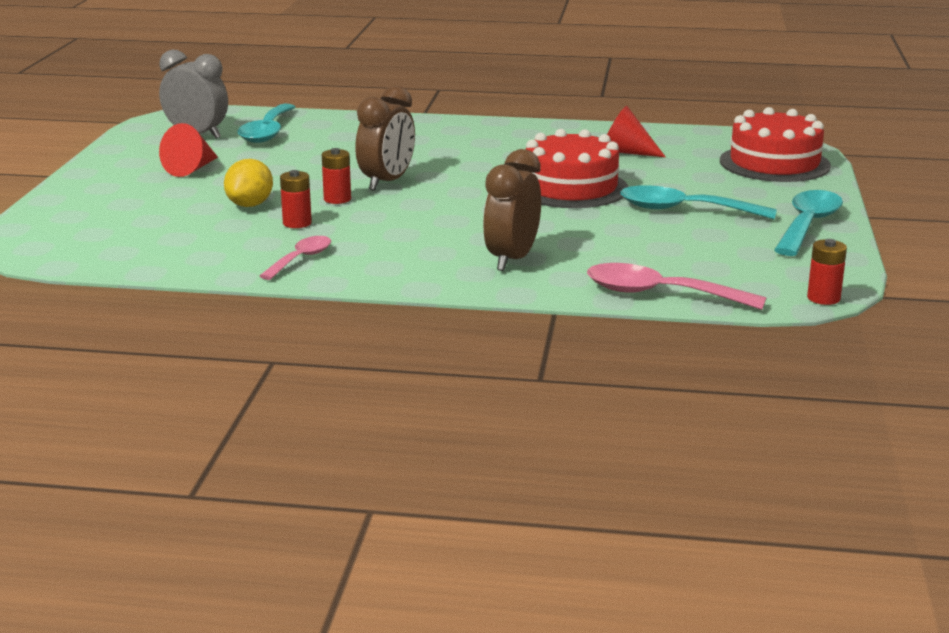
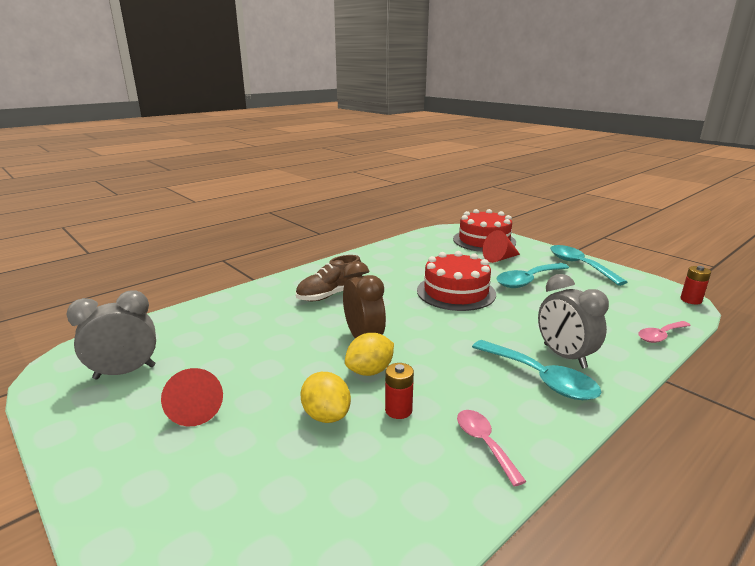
camera: 50 degrees left, 0 degrees up
(267, 132) = (183, 340): turquoise spoon -> turquoise spoon (541, 379)
(337, 199) = (370, 371): red battery -> yellow lemon
(447, 146) = (330, 295): none -> brown shoe
(512, 259) = (564, 356): brown clock -> grey clock
(625, 152) = (419, 260): red cone -> red cone (499, 258)
(659, 294) = (660, 336): pink spoon -> pink spoon, size x0.61

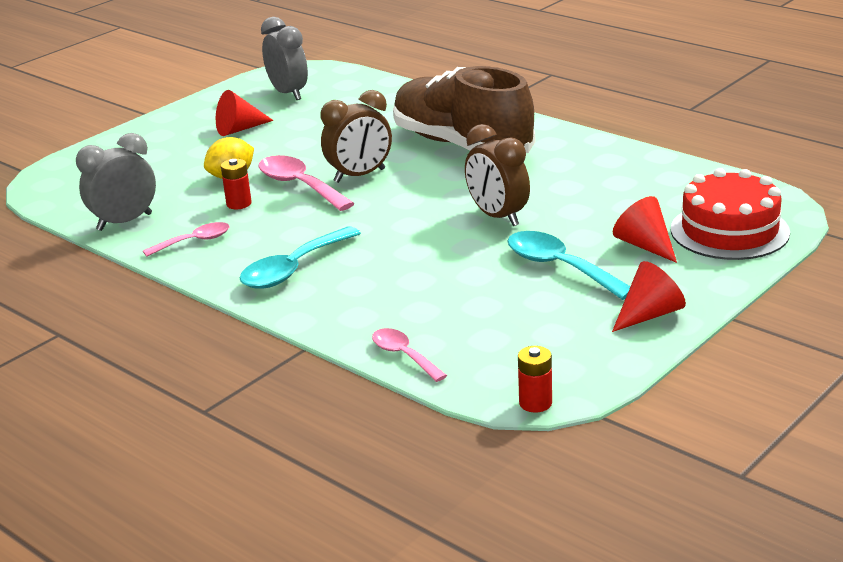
camera: 85 degrees right, 5 degrees up
(330, 295) = (462, 145): brown shoe -> brown shoe, size x1.90
(370, 371) = (299, 185): yellow lemon -> pink spoon
(456, 292) = (498, 217): red cake -> brown clock
(564, 356) = (341, 284): grey clock -> grey clock (124, 222)
(579, 265) = (649, 314): turquoise spoon -> red cone

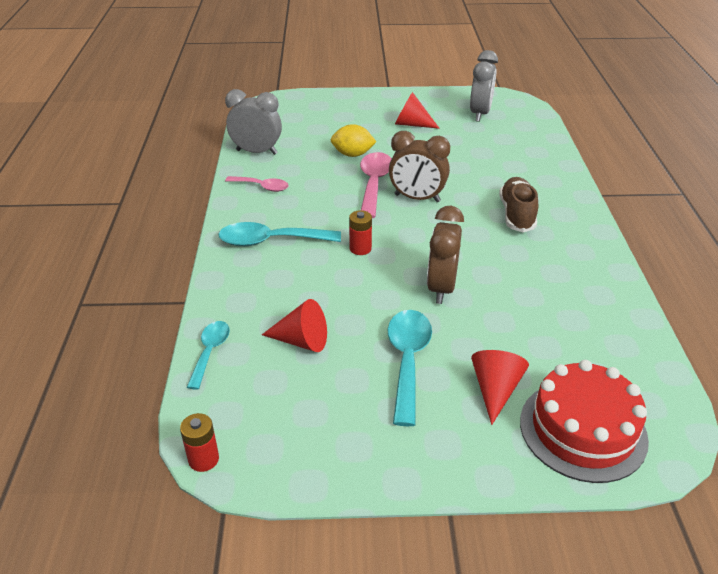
camera: 45 degrees right, 10 degrees up
(239, 204) = (324, 176): red battery -> red battery (360, 248)
(403, 355) = (210, 352): pink spoon -> turquoise spoon
(462, 145) = (517, 214): brown shoe -> brown shoe, size x0.53
(649, 314) = (393, 454): red cone -> red cone (302, 341)

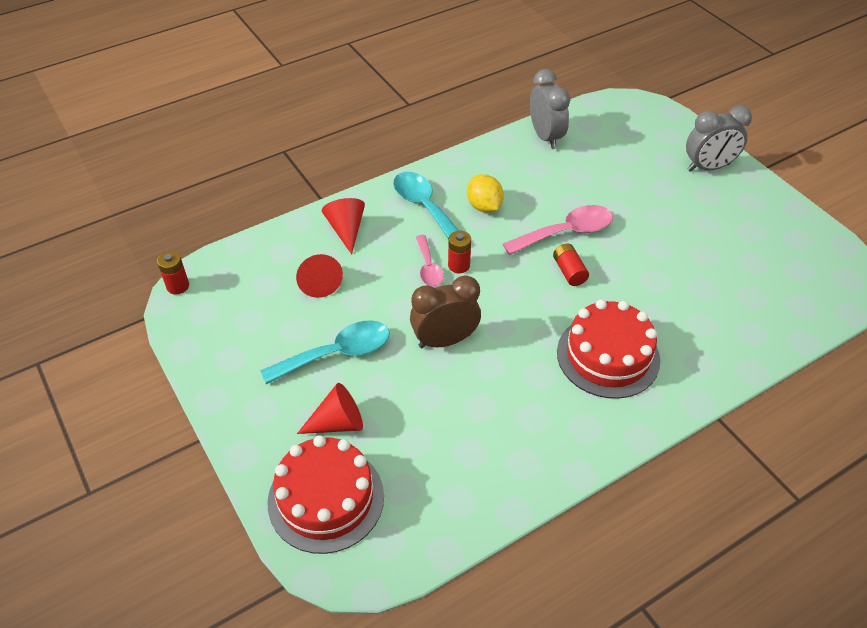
camera: 60 degrees right, 10 degrees up
(210, 352) = (276, 239): turquoise spoon -> none
(262, 187) = (495, 166): pink spoon -> pink spoon (428, 268)
(352, 154) = (602, 197): yellow lemon -> yellow lemon (484, 206)
(411, 124) = (703, 214): red cone -> red cone (346, 229)
(417, 198) = (569, 271): brown clock -> red battery
(480, 114) = (785, 258): grey clock -> grey clock (708, 167)
(517, 214) = (608, 356): brown shoe -> red cake

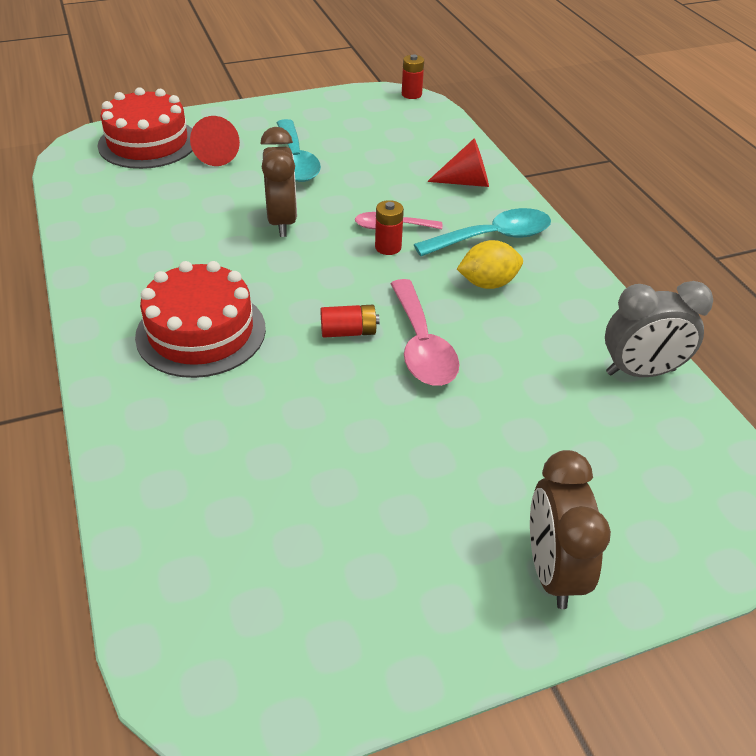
camera: 100 degrees right, 5 degrees down
(319, 282) = (393, 160): red cone -> none
(708, 167) = (552, 570): grey clock -> brown clock

